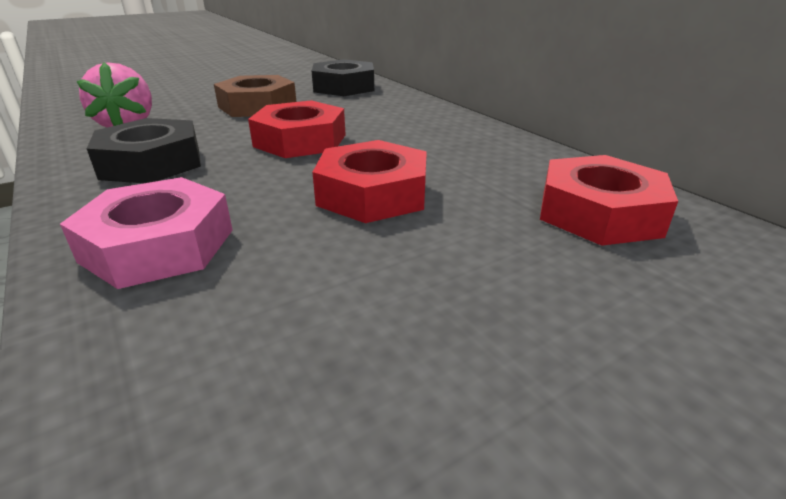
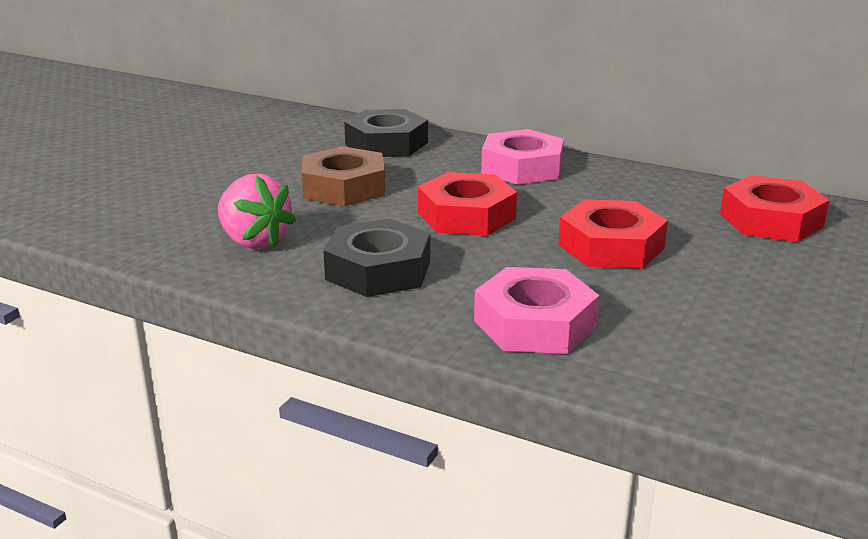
camera: 30 degrees left, 5 degrees down
(414, 117) = (522, 167): none -> pink nut

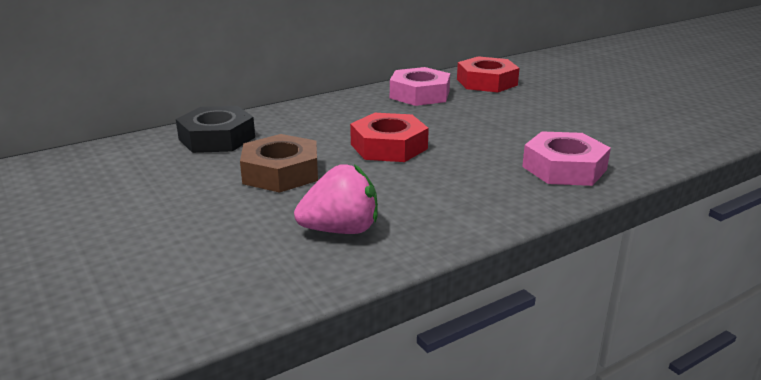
camera: 60 degrees left, 0 degrees up
(378, 270) = (445, 195): black nut -> none
(522, 167) = (332, 112): pink nut -> pink nut (419, 94)
(611, 246) = (480, 123): red nut -> none

